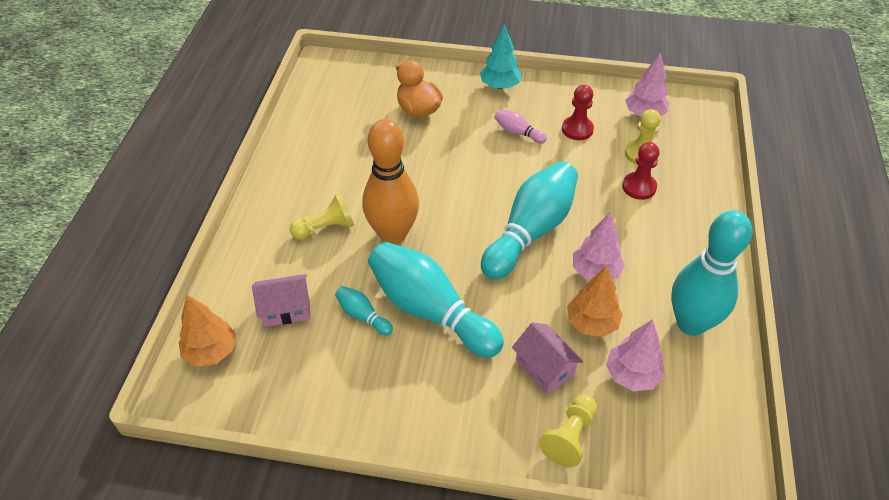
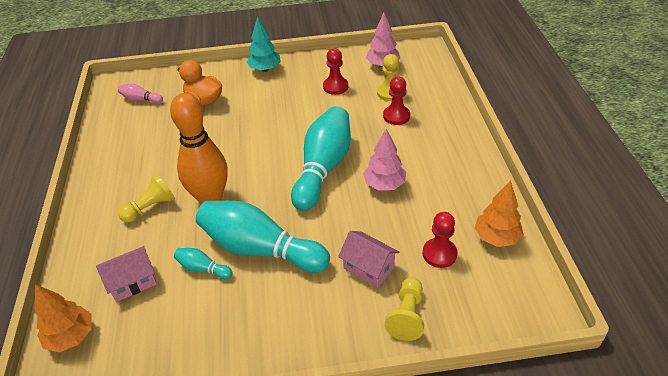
camera: 15 degrees left, 5 degrees down
(517, 132) = (290, 99): pink bowling pin -> pink bowling pin (141, 100)
(591, 323) = (394, 223): orange tree -> orange tree (496, 237)
(632, 375) = (439, 254): pink tree -> red pawn
(691, 323) = (470, 203): turquoise bowling pin -> none

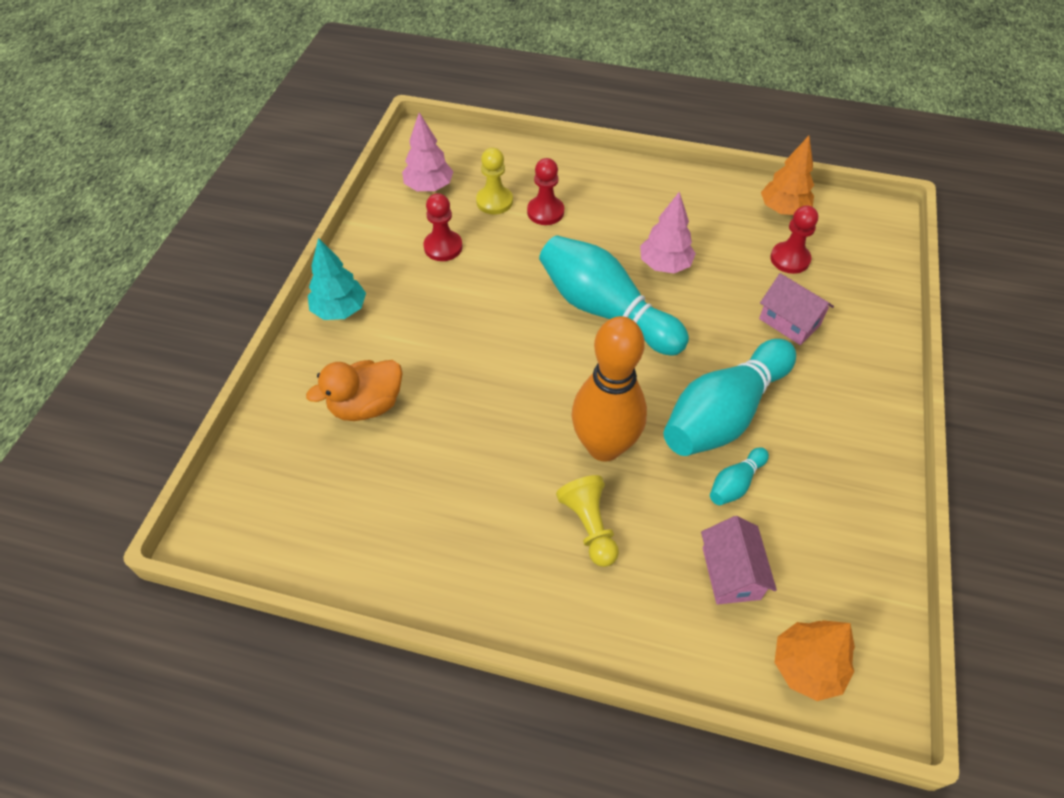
camera: 70 degrees left, 10 degrees up
(141, 100) = (299, 495): pink bowling pin -> none
(368, 268) = (789, 322): pink house -> pink house turned 75 degrees clockwise
(407, 315) = (864, 313): yellow pawn -> none

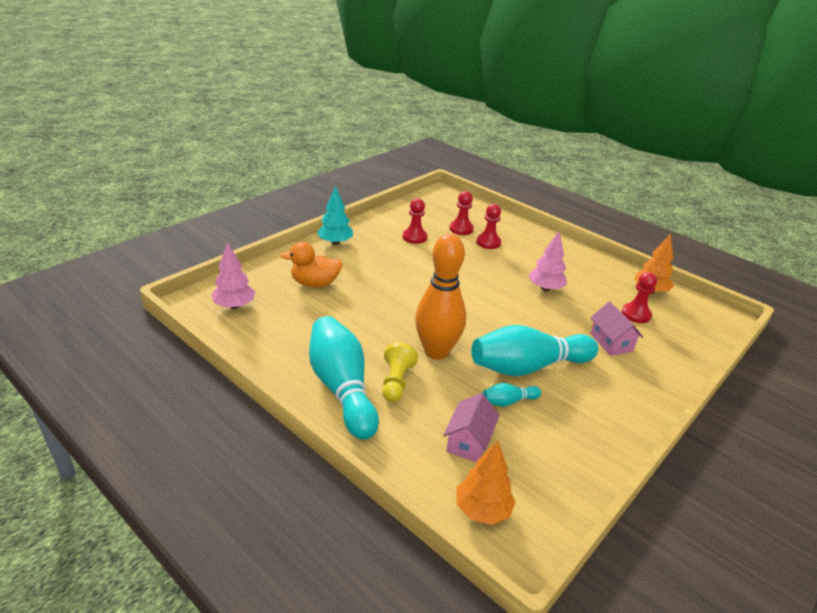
camera: 25 degrees right, 20 degrees down
(429, 187) = (428, 212): pink tree -> pink tree (234, 306)
(494, 201) = (461, 229): yellow pawn -> red pawn
(605, 310) = (489, 294): turquoise bowling pin -> turquoise bowling pin (342, 388)

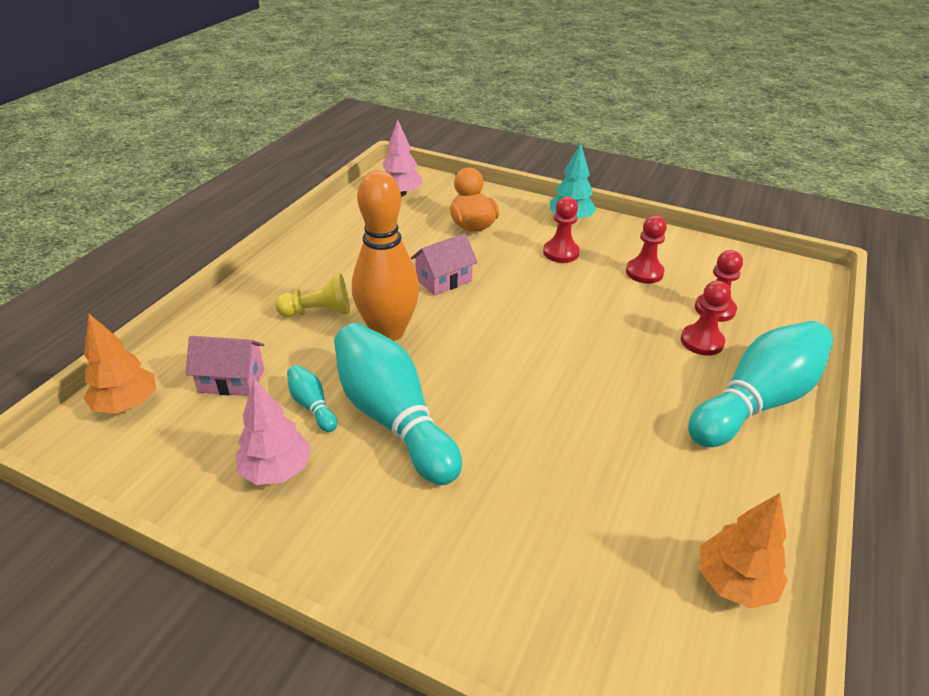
camera: 75 degrees right, 5 degrees up
(342, 388) = (296, 279): turquoise bowling pin -> turquoise bowling pin (756, 401)
(545, 288) = (615, 420): pink tree -> pink tree (276, 470)
(611, 342) = (507, 516): pink house -> pink house (444, 280)
(636, 314) = (623, 555): red pawn -> red pawn (561, 253)

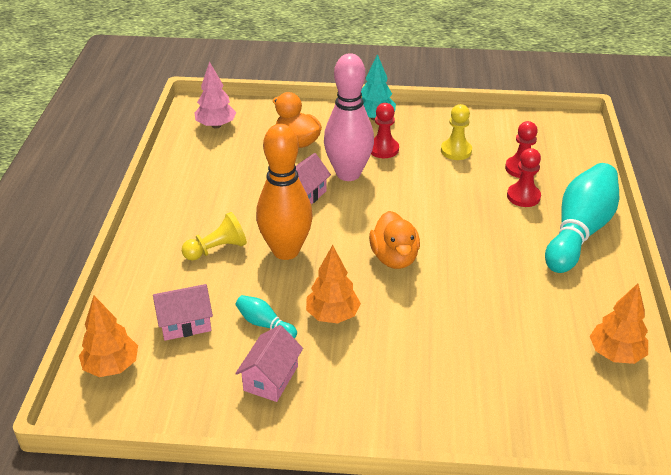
camera: 20 degrees left, 0 degrees up
(276, 470) = (271, 378): pink tree -> pink house
(393, 418) = (332, 315): turquoise bowling pin -> orange tree
(504, 372) = (394, 258): none -> orange duck
(507, 269) = (348, 174): none -> pink bowling pin
(644, 272) = (456, 151): red pawn -> yellow pawn

